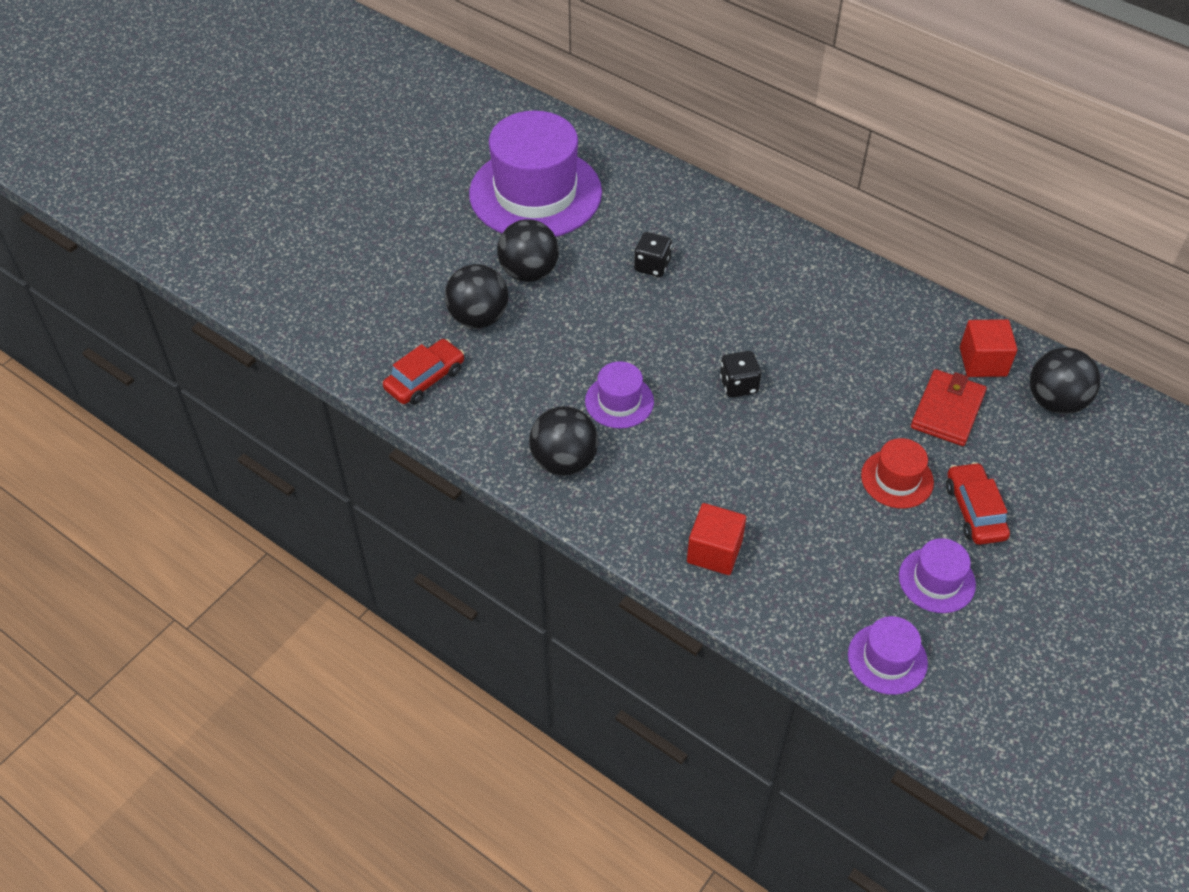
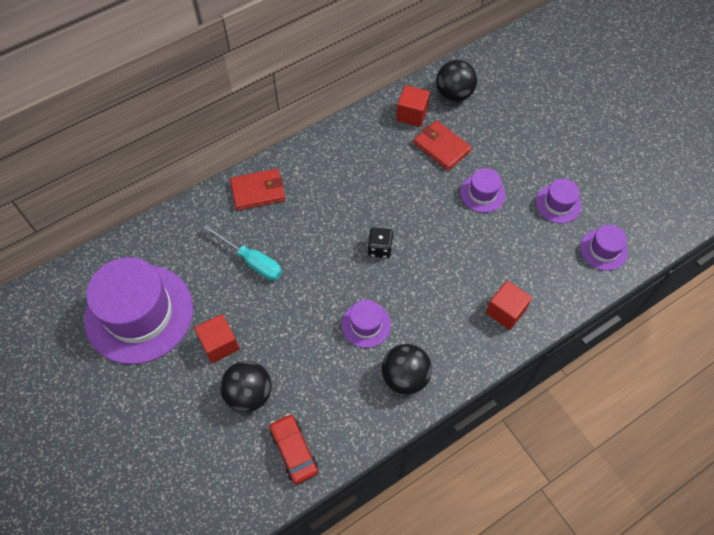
camera: 70 degrees left, 10 degrees up
(529, 272) = (219, 344): black ball -> red cube
(652, 266) = (252, 261): black dice -> turquoise screwdriver
(754, 240) = (258, 191): none -> red wallet
(897, 479) = (482, 193): red hat -> purple hat
(974, 511) = (517, 165): red car -> none

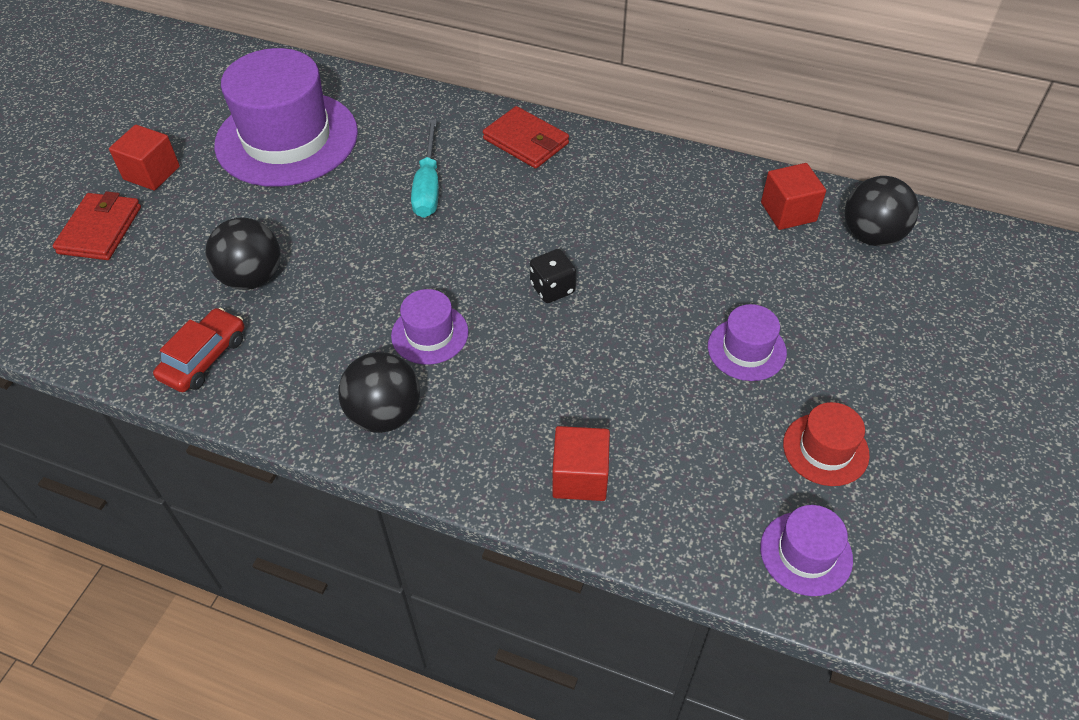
camera: 55 degrees right, 10 degrees down
(219, 344) = (298, 219): red cube -> red cube (151, 173)
(441, 147) = (772, 267): red wallet -> red wallet (100, 230)
(558, 204) = (825, 449): purple hat -> red hat

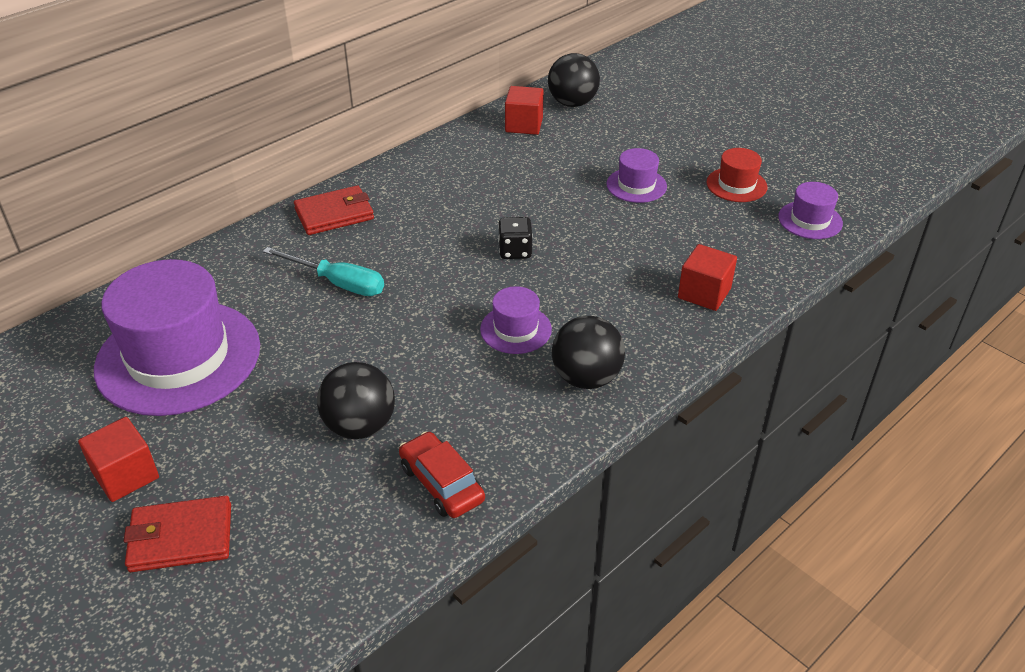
camera: 65 degrees left, 10 degrees down
(100, 230) = (181, 537): red wallet -> red wallet turned 45 degrees counterclockwise

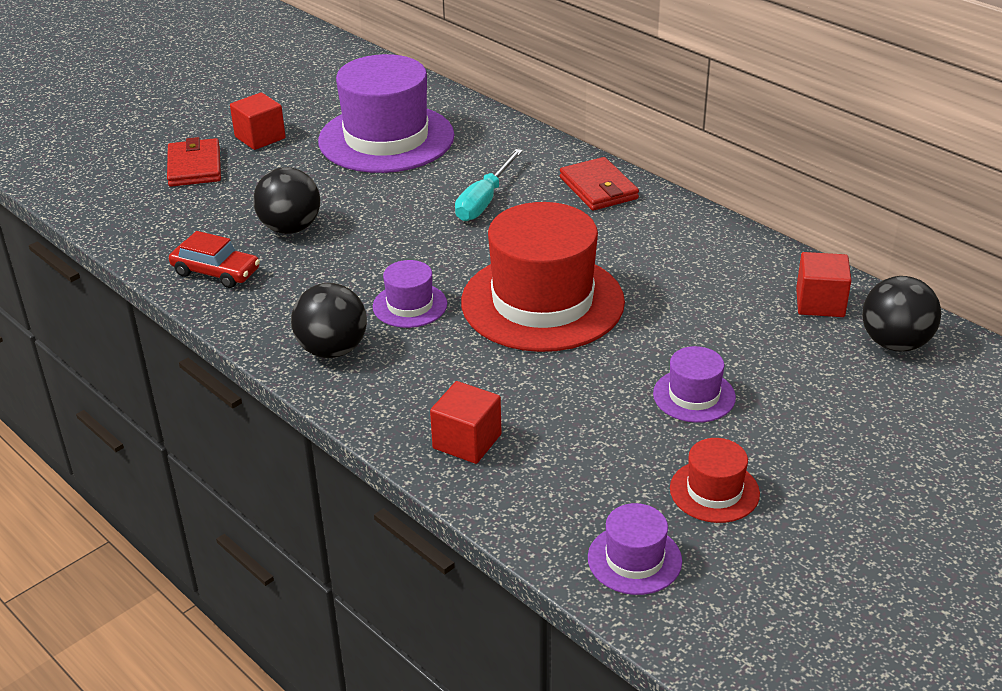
camera: 90 degrees right, 5 degrees down
(441, 483) = (216, 272): red car -> red car turned 60 degrees clockwise
(515, 251) = (542, 302): black dice -> red hat

